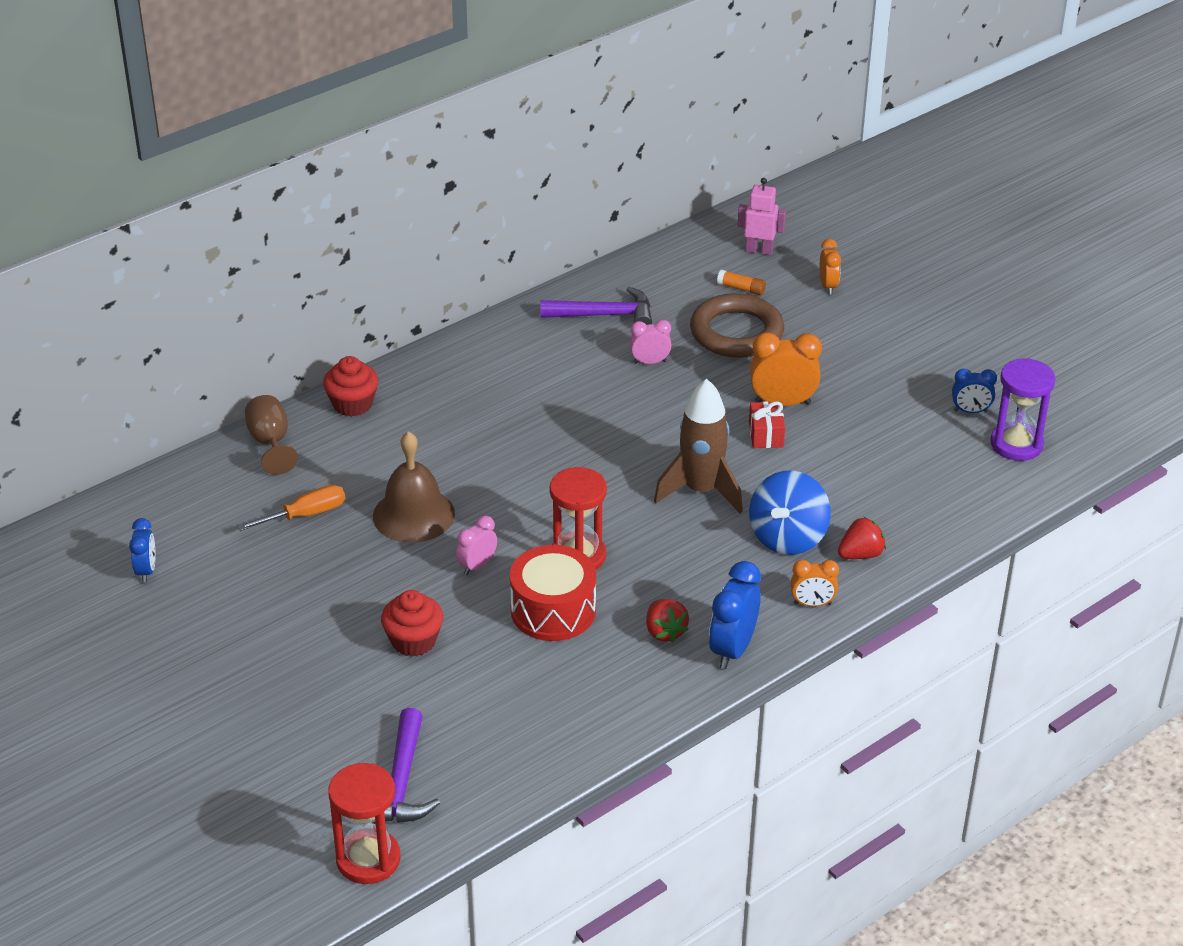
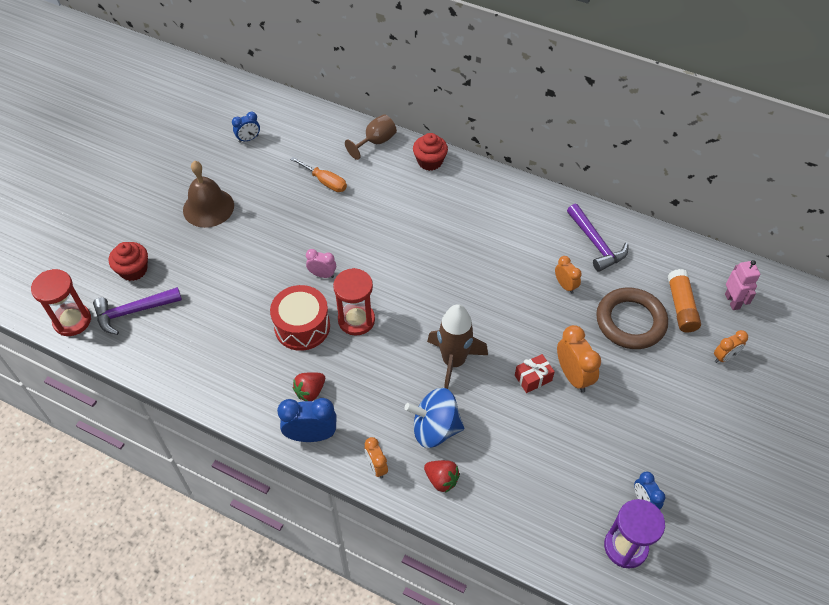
camera: 65 degrees right, 15 degrees up
(413, 515) = (351, 228): brown bell -> brown bell (208, 207)
(413, 641) = (246, 271): red cupcake -> red cupcake (133, 270)
(650, 362) = (565, 285): pink clock -> orange clock
(741, 288) = (681, 306): orange glue stick -> orange glue stick, size x1.76

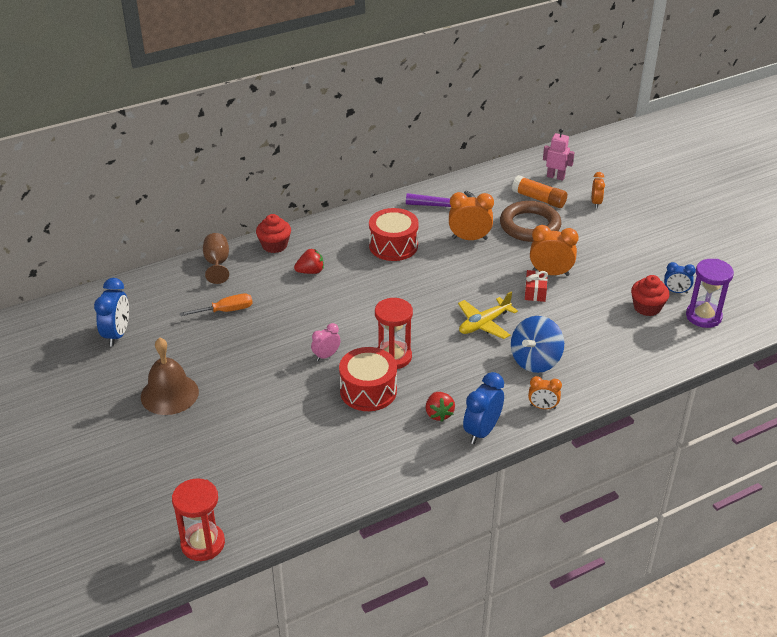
camera: 55 degrees left, 15 degrees down
(133, 270) = (187, 475): red cupcake -> red cupcake (647, 307)
(133, 312) = (238, 494): purple hammer -> none
(248, 139) = (117, 335): blue clock -> blue clock, size x1.65
(441, 480) = (582, 378): red strawberry -> red strawberry (310, 271)
(453, 362) = (484, 324): brown rocket -> yellow plane
(502, 237) = (393, 246): none -> red drum
(565, 285) = (469, 238): orange clock -> orange clock, size x1.65

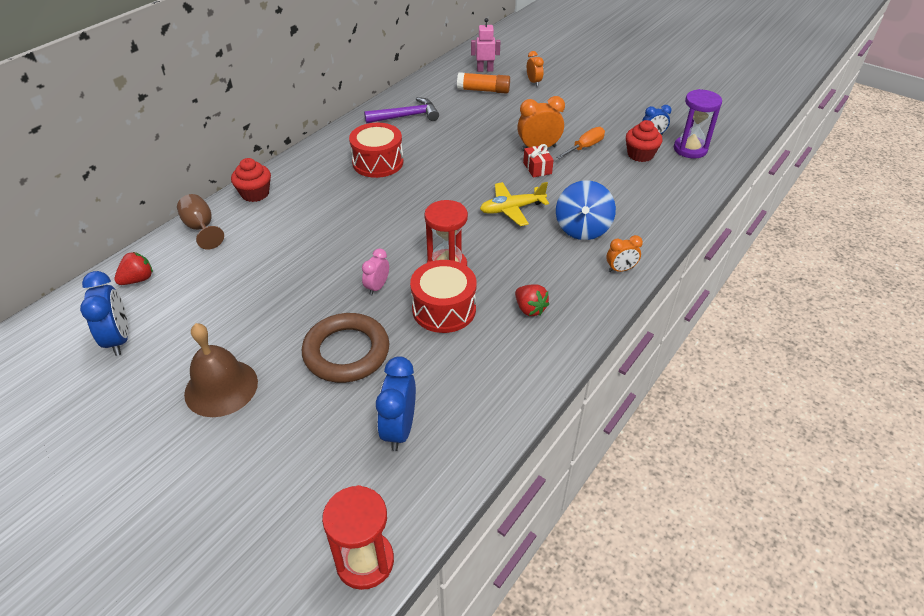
camera: 25 degrees left, 5 degrees up
(226, 311) = (238, 274): orange screwdriver -> orange screwdriver (585, 147)
(310, 271) = (309, 208): red strawberry -> red strawberry (138, 279)
(469, 238) = (445, 138): orange clock -> none
(482, 431) = (583, 312): blue clock -> blue clock (399, 429)
(484, 324) = (512, 209): yellow plane -> yellow plane turned 45 degrees clockwise
(530, 226) = (491, 114): brown ring -> brown ring (346, 352)

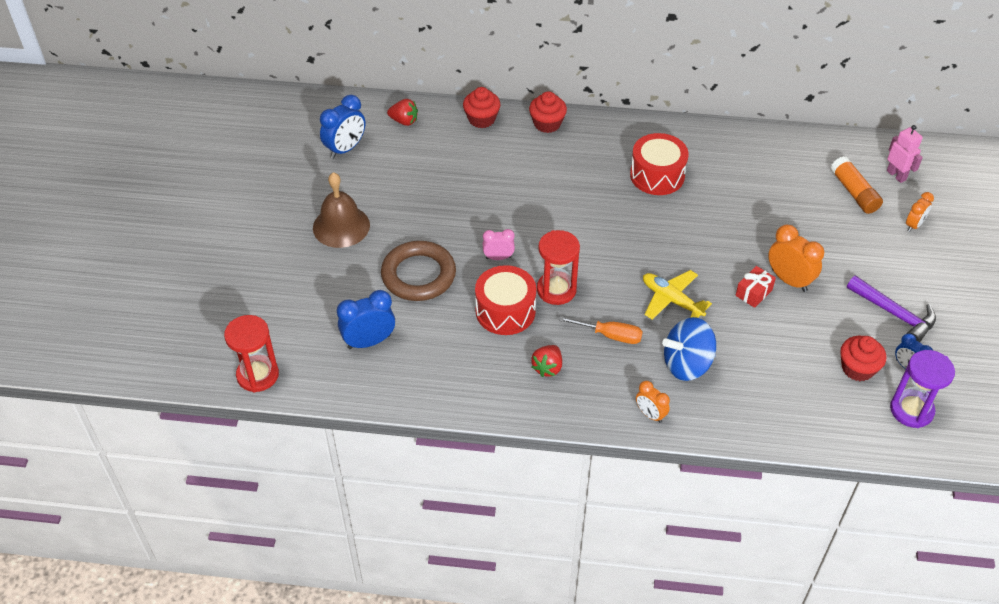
camera: 60 degrees right, 5 degrees up
(201, 228) = (481, 119): brown goblet -> red cupcake
(406, 116) = (748, 158): purple hammer -> purple hammer (894, 314)
(585, 147) = (827, 316): orange screwdriver -> orange screwdriver (610, 335)

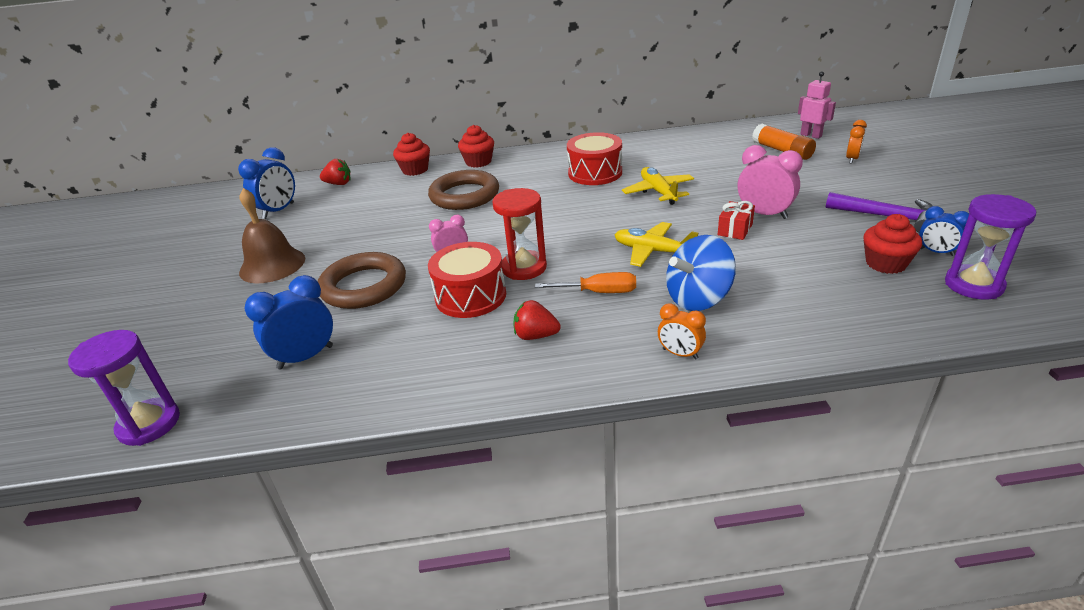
camera: 10 degrees left, 15 degrees down
(258, 375) = (149, 424): red hourglass -> purple hourglass
(523, 175) = (464, 195): none -> brown ring
(547, 368) = (535, 336): red strawberry -> red strawberry turned 90 degrees clockwise
(707, 222) = (658, 192): none -> yellow plane
(789, 280) = (764, 214): orange clock -> pink clock

